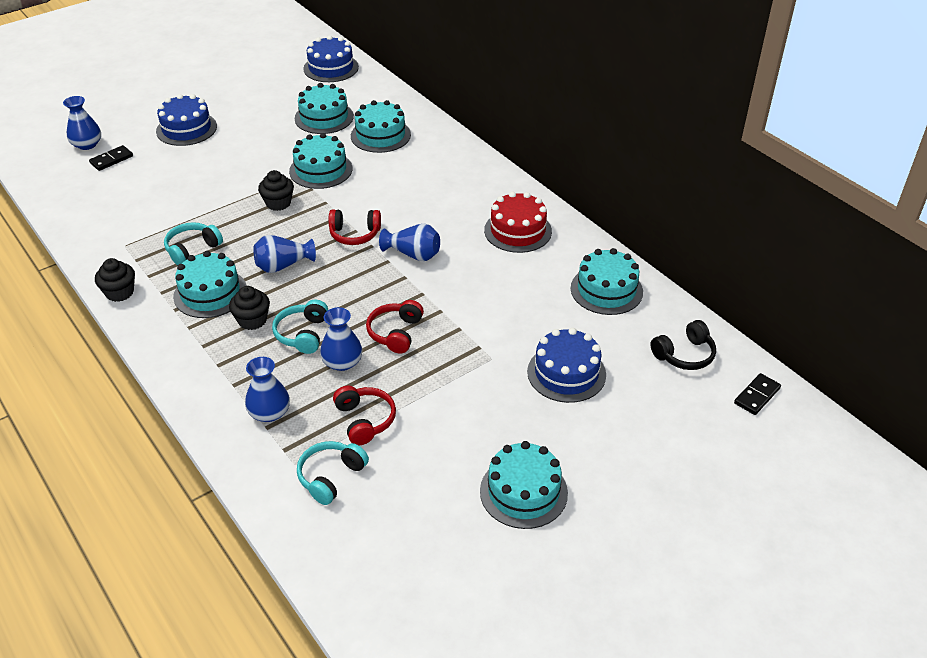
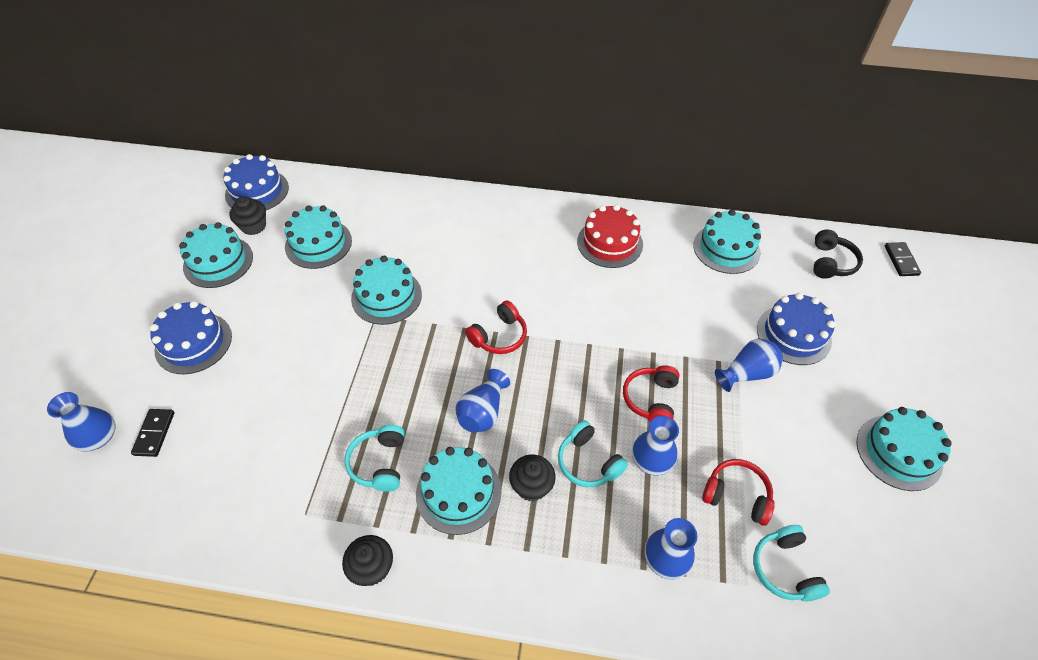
camera: 45 degrees left, 10 degrees up
(278, 203) = (394, 355): black cupcake -> black cupcake (253, 226)
(380, 135) = (392, 229): turquoise cake -> turquoise cake (218, 262)
(395, 333) = (651, 399): red headphones -> red headphones turned 45 degrees clockwise
(413, 254) = (567, 319): blue vase -> blue vase (746, 373)

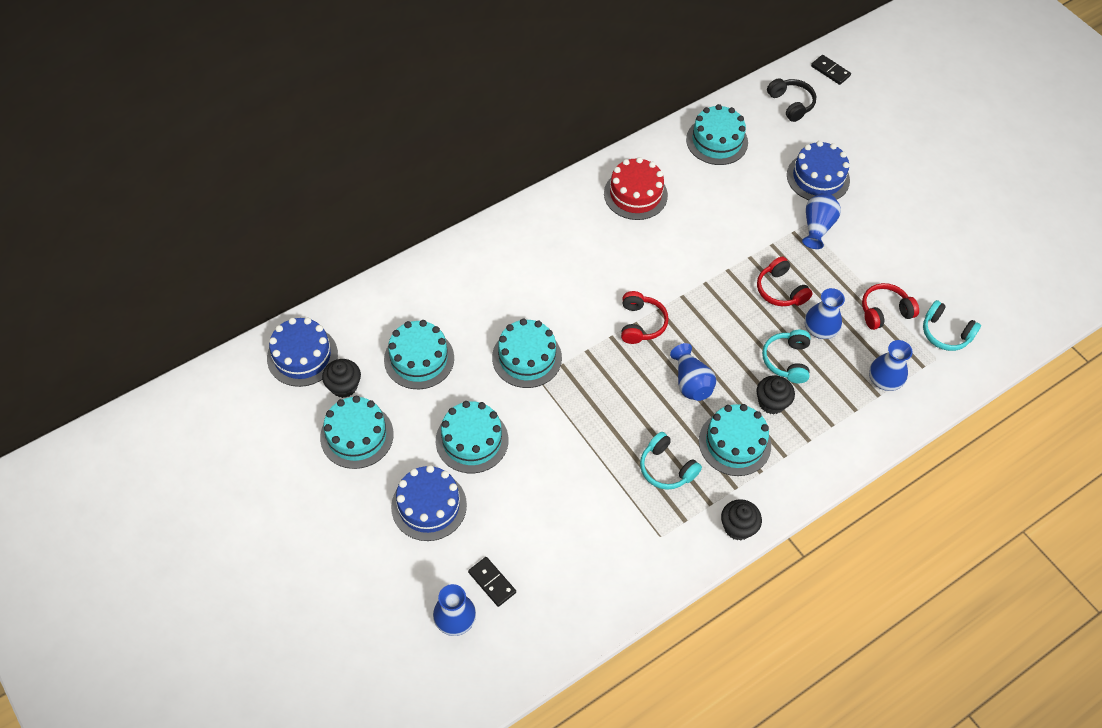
camera: 45 degrees left, 5 degrees up
(588, 462) = (787, 360): turquoise headphones -> turquoise headphones turned 90 degrees clockwise
(899, 452) = (940, 214): turquoise cake -> turquoise cake (472, 440)

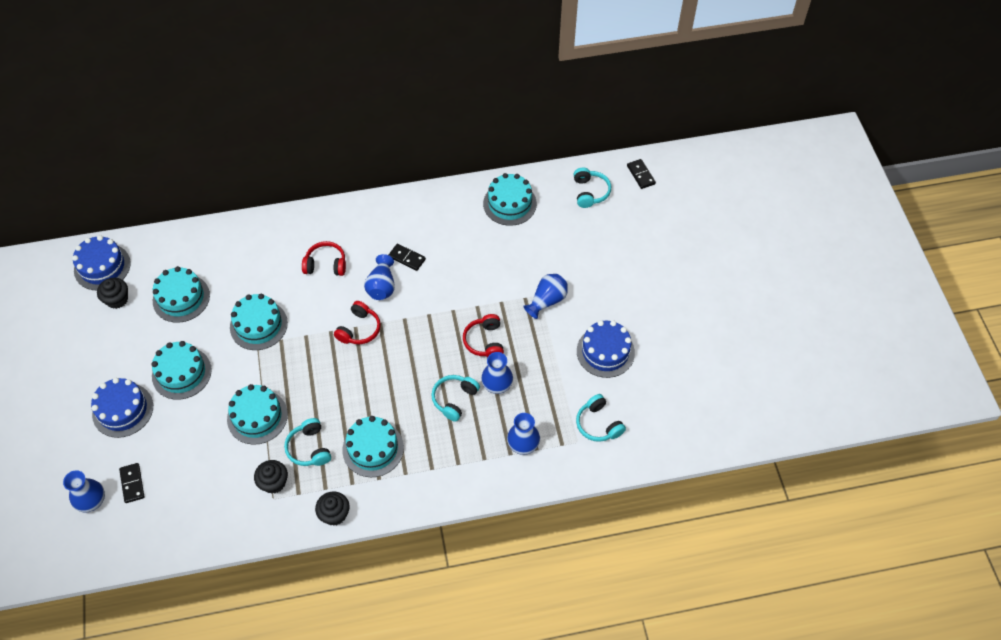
camera: 25 degrees right, 0 degrees up
(357, 435) = (104, 339): turquoise cake -> turquoise cake (257, 417)
(635, 194) = (418, 226): red cake -> none
(644, 232) = (407, 258): none -> black domino
(691, 383) = (369, 389): blue vase -> blue vase (382, 286)
(771, 403) = (421, 428): black cupcake -> black cupcake (274, 483)
(791, 104) = (590, 192): black headphones -> turquoise headphones
(818, 177) = (573, 260): blue cake -> blue cake (605, 352)
(884, 311) = (558, 388): red headphones -> red headphones (326, 264)

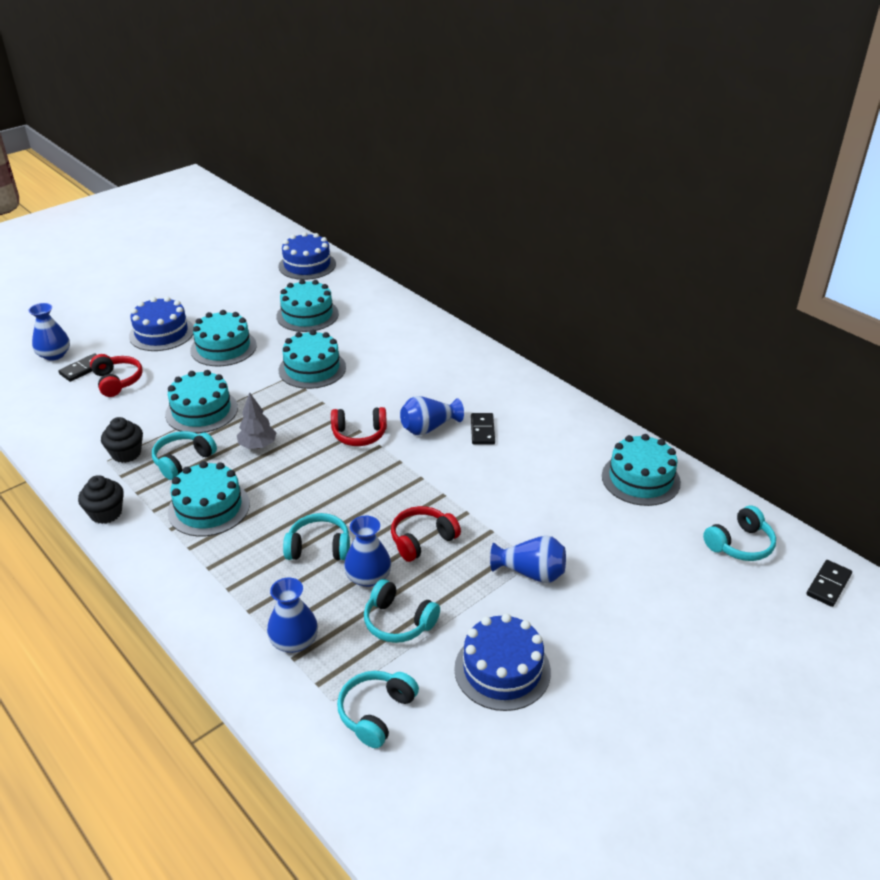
camera: 60 degrees right, 20 degrees down
(117, 299) = (278, 285): black cupcake -> none
(326, 264) = (421, 380): red headphones -> red headphones (117, 381)
(326, 395) = (258, 445): none -> grey tree
(542, 384) = (398, 622): none -> turquoise headphones

